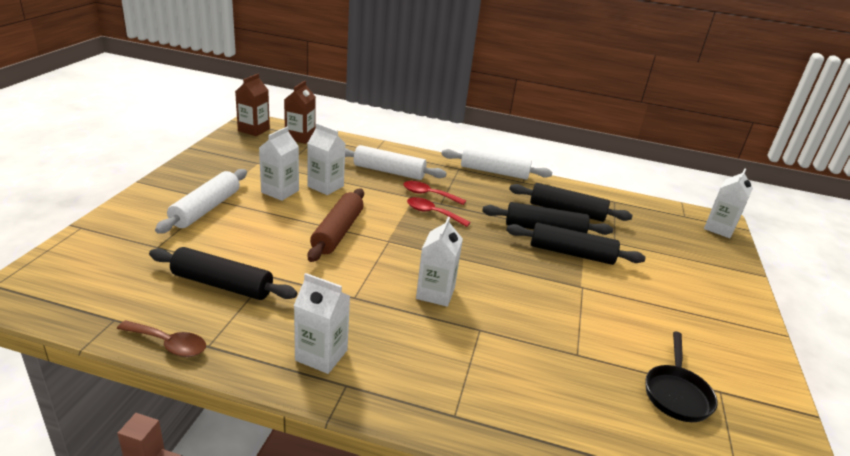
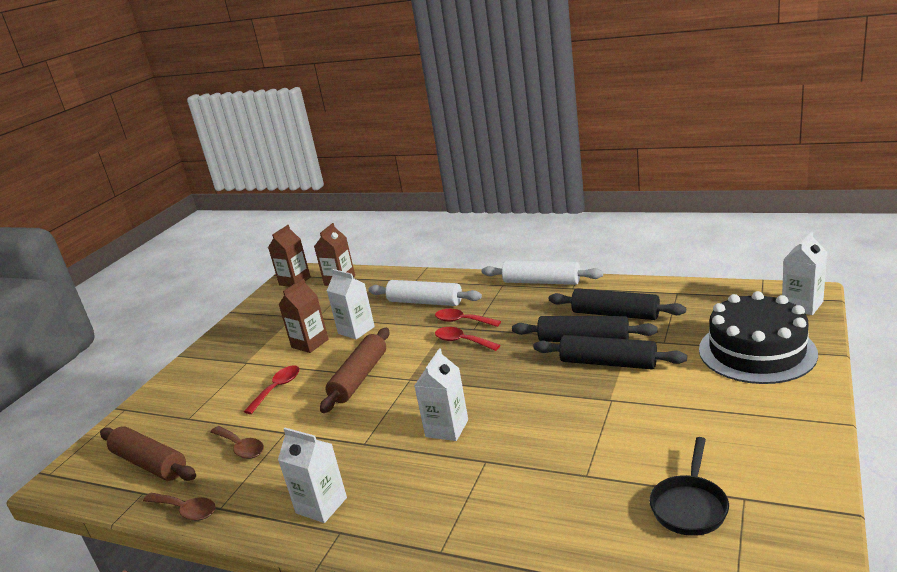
camera: 15 degrees right, 5 degrees down
(119, 288) = (150, 463): none -> brown rolling pin
(206, 209) = (237, 373): white rolling pin -> none
(222, 284) = (241, 447): black rolling pin -> brown spoon
(253, 230) = (277, 388): none -> red spoon
(280, 191) = (310, 343): white carton -> brown carton
(694, 262) = (757, 351): none -> black cake

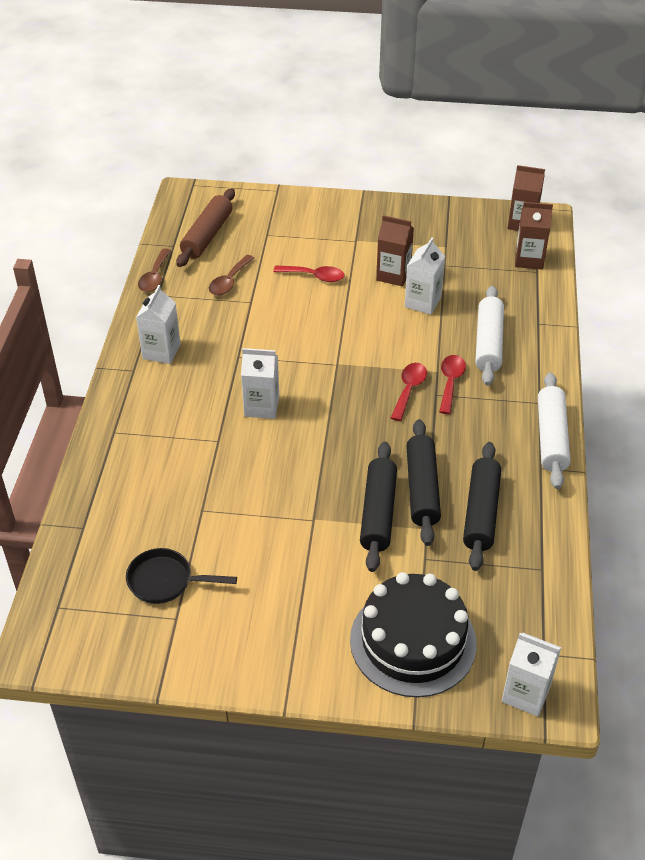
camera: 70 degrees right, 20 degrees up
(359, 377) = (336, 328): brown rolling pin -> none

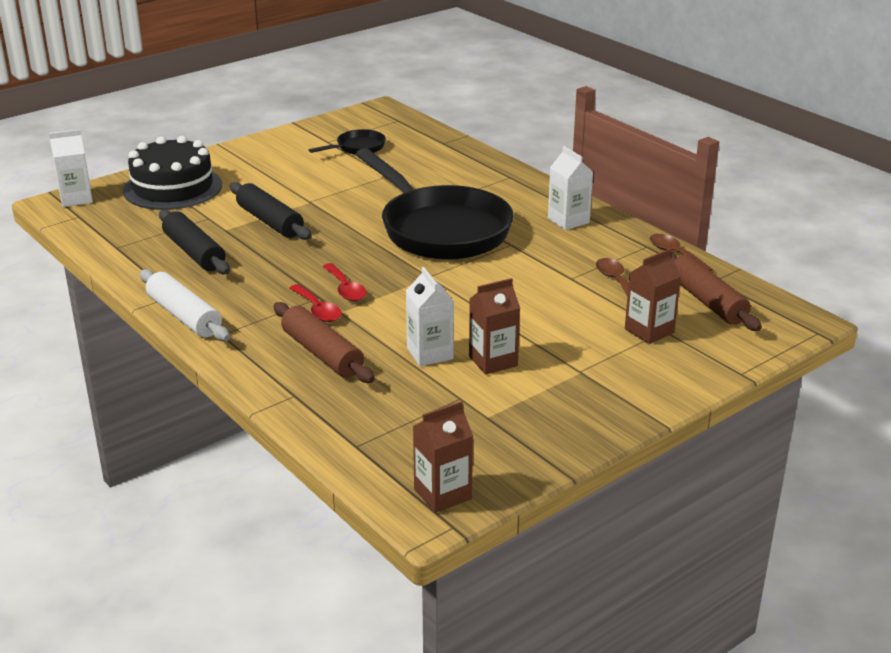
camera: 135 degrees right, 15 degrees down
(261, 406) = (440, 229): white carton -> black pan
(314, 276) = (558, 322): red spoon -> none
(422, 489) = (254, 244): black rolling pin -> none
(488, 343) = (322, 354): white rolling pin -> brown rolling pin
(529, 259) = (380, 454): brown carton -> brown carton (649, 331)

